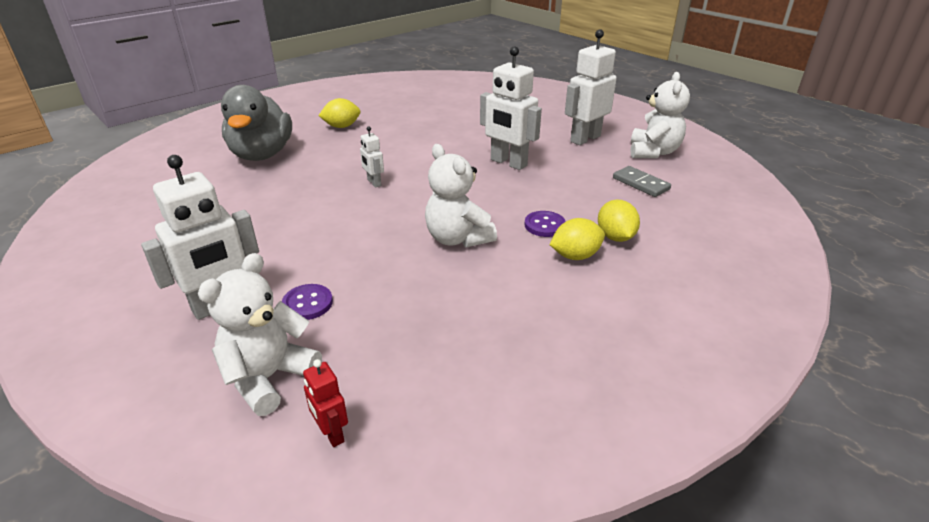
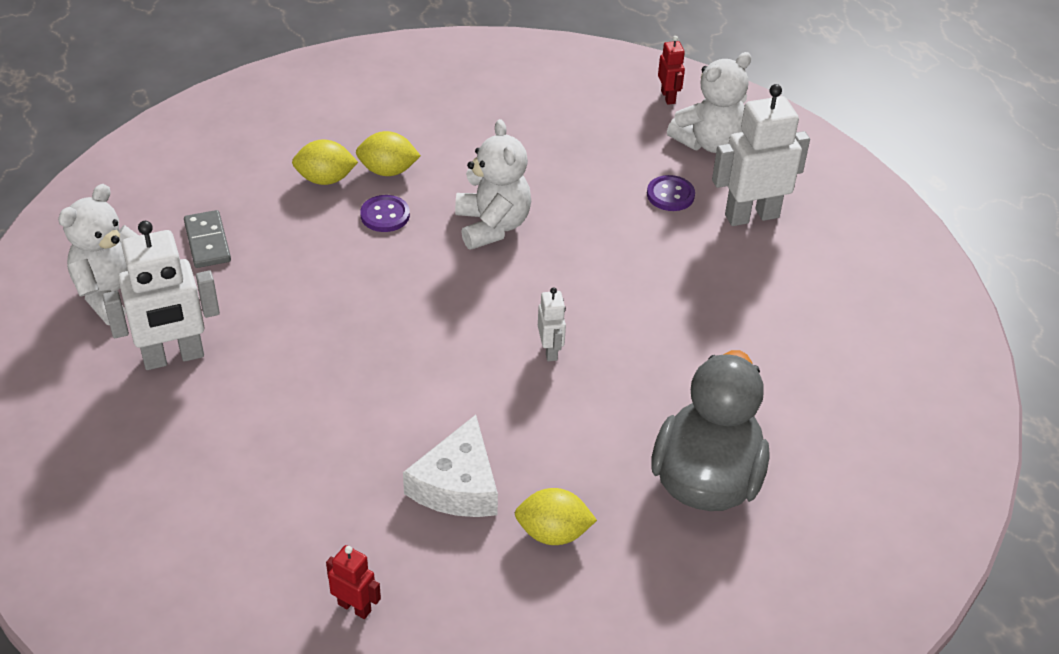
camera: 160 degrees left, 10 degrees up
(397, 130) = (457, 484): none -> white cheese
(419, 98) = (354, 607): none -> red robot
(508, 163) = (339, 335): white robot -> none
(615, 237) = (325, 179): yellow lemon -> yellow lemon turned 75 degrees clockwise

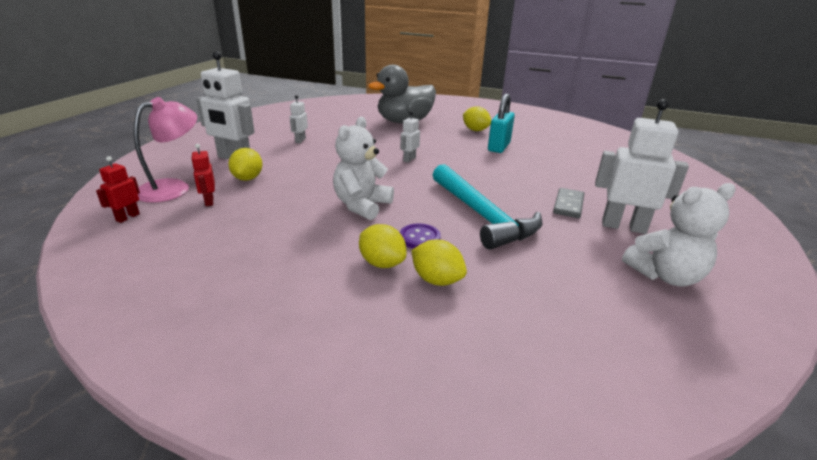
camera: 140 degrees left, 15 degrees down
(207, 242) = (571, 279): grey domino -> grey domino (568, 205)
(350, 284) = (481, 215): none -> turquoise hammer
(354, 607) = (567, 140): red robot -> red robot (209, 201)
(457, 484) = (499, 147): white cheese -> turquoise padlock
(670, 195) = (247, 178): purple button -> yellow lemon
(709, 142) = (173, 188): white teddy bear -> pink lamp
(754, 303) = (300, 140): none -> white robot

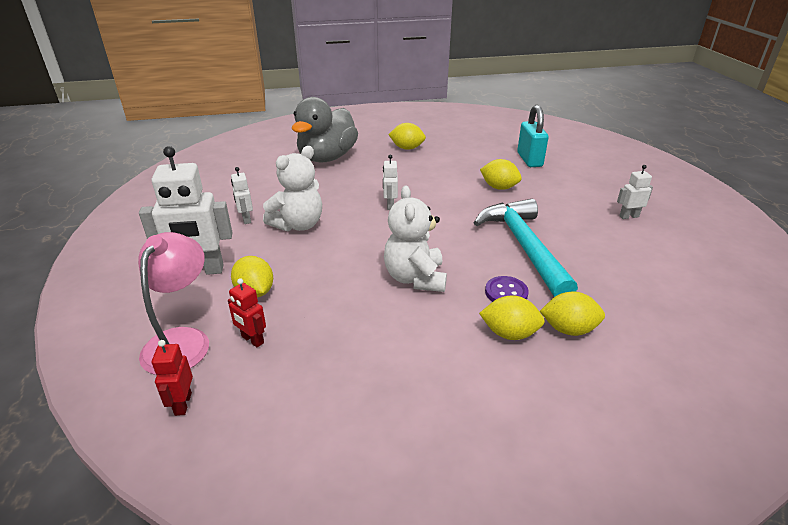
camera: 30 degrees left, 5 degrees up
(481, 215) = (524, 247): turquoise hammer -> turquoise hammer turned 135 degrees counterclockwise
(499, 147) = (450, 163): turquoise padlock -> turquoise padlock (529, 160)
(518, 172) = (499, 187): none -> yellow lemon
(568, 205) = (572, 209): grey domino -> none
(623, 226) = (628, 216): white robot -> white robot, size x0.49
(665, 276) = (697, 252): white teddy bear -> white teddy bear (298, 225)

